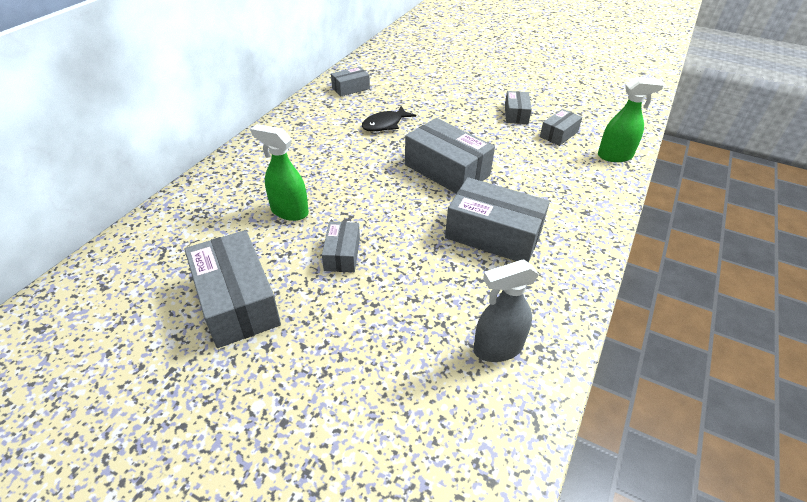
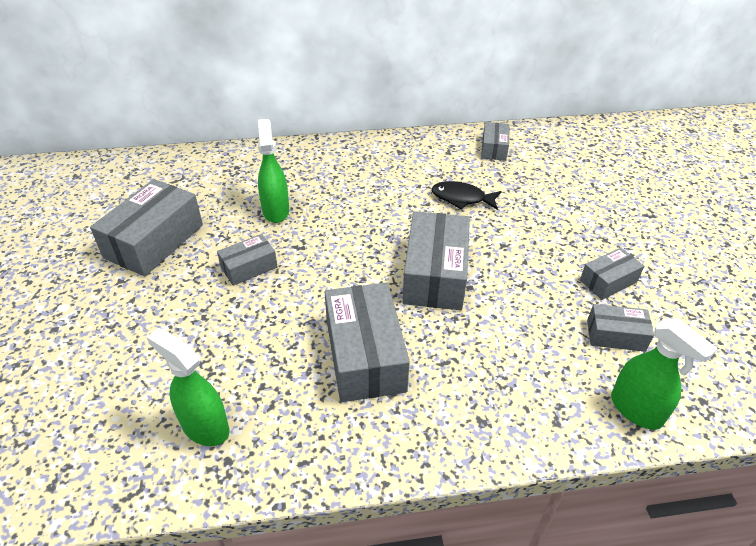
camera: 55 degrees right, 0 degrees up
(350, 88) = (494, 148): grey box -> grey box turned 75 degrees clockwise
(497, 348) = (205, 427): grey spray bottle -> green spray bottle

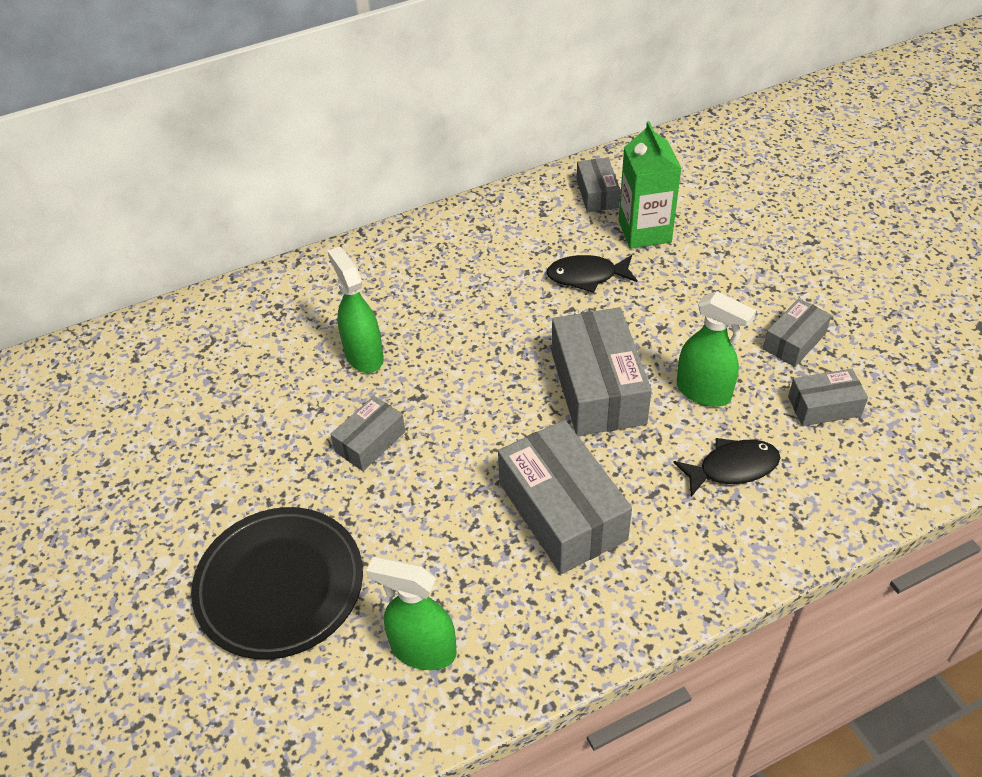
camera: 15 degrees left, 5 degrees up
(130, 348) = (280, 586): none -> black plate
(154, 241) = (228, 440): grey box -> none
(518, 361) = (732, 468): none -> black fish
(519, 179) = (644, 231): none -> green carton
(636, 410) = (872, 486): green spray bottle -> green spray bottle (704, 392)

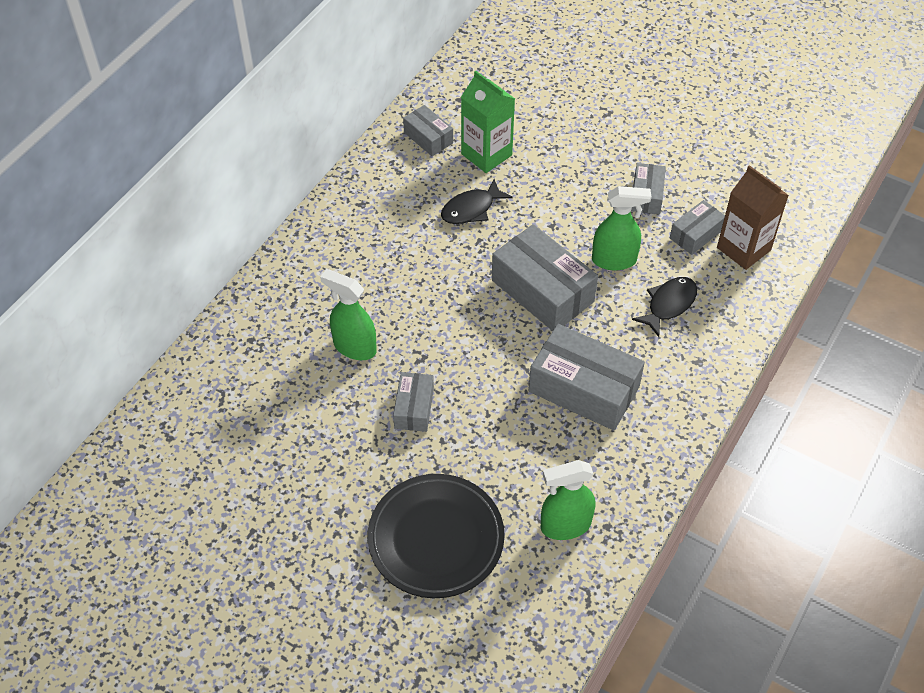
camera: 35 degrees left, 5 degrees up
(874, 448) = (743, 249): none -> brown carton

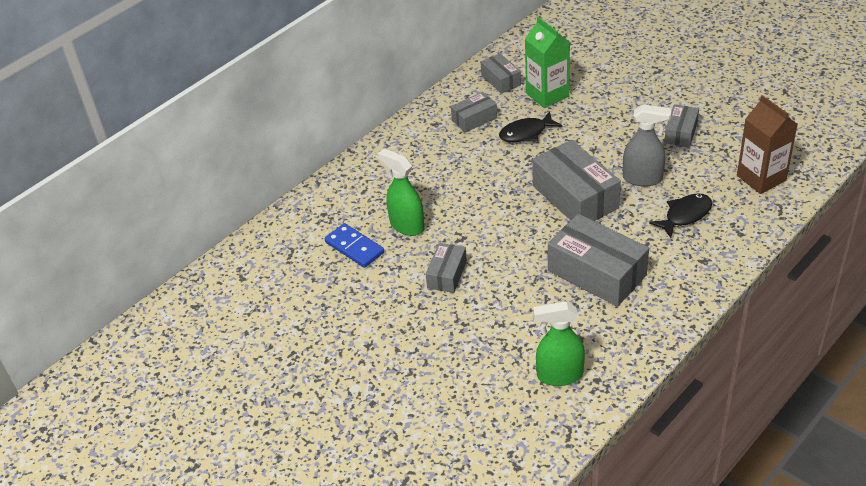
camera: 15 degrees right, 10 degrees down
(297, 382) = (354, 247): none -> blue domino
(436, 539) = (444, 374): black plate -> none
(614, 260) = (642, 178): green spray bottle -> grey spray bottle
(695, 234) = (719, 164): grey box -> grey box (474, 119)

